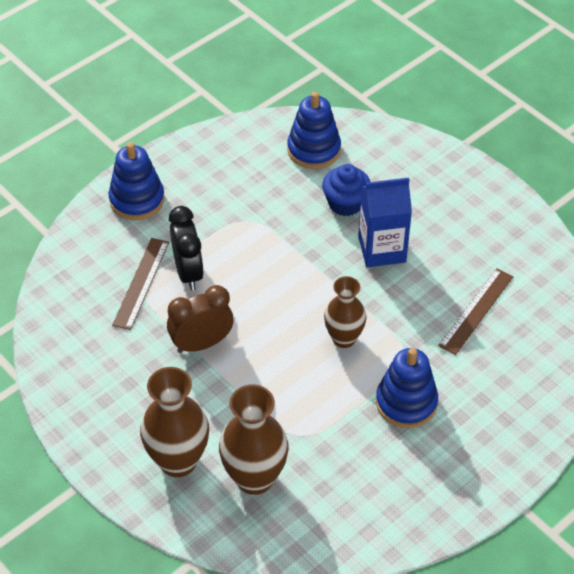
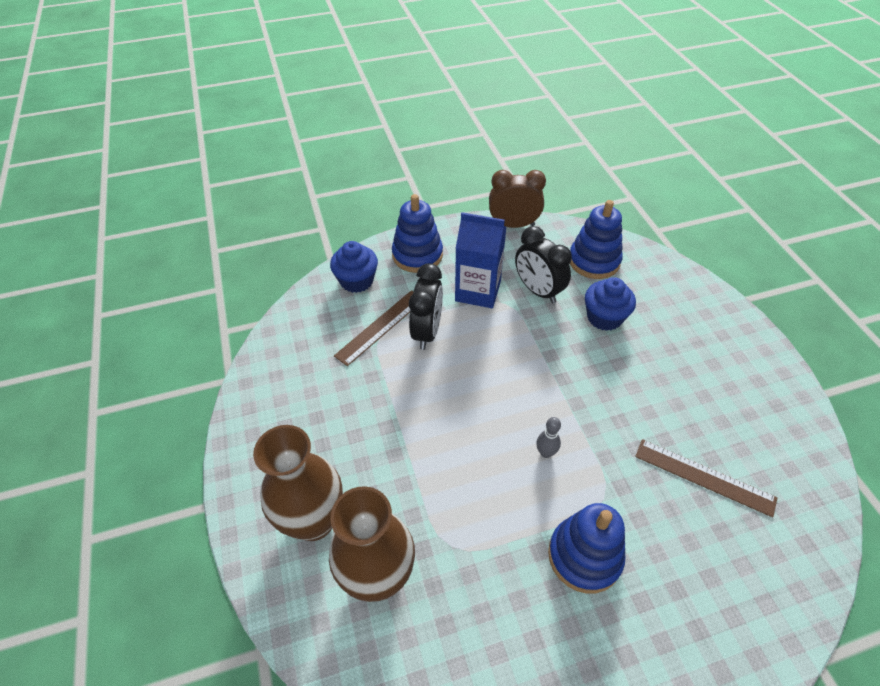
camera: 25 degrees right, 0 degrees up
(90, 246) = (357, 281): none -> blue cupcake
(201, 343) = (403, 404): brown clock -> brown clock (513, 225)
(274, 197) = (538, 291): none -> black clock
(344, 338) = (545, 452): brown vase -> grey bowling pin
(382, 249) = (623, 373): blue carton -> blue carton (478, 291)
(476, 311) = (704, 477): brown ruler -> brown ruler turned 60 degrees clockwise

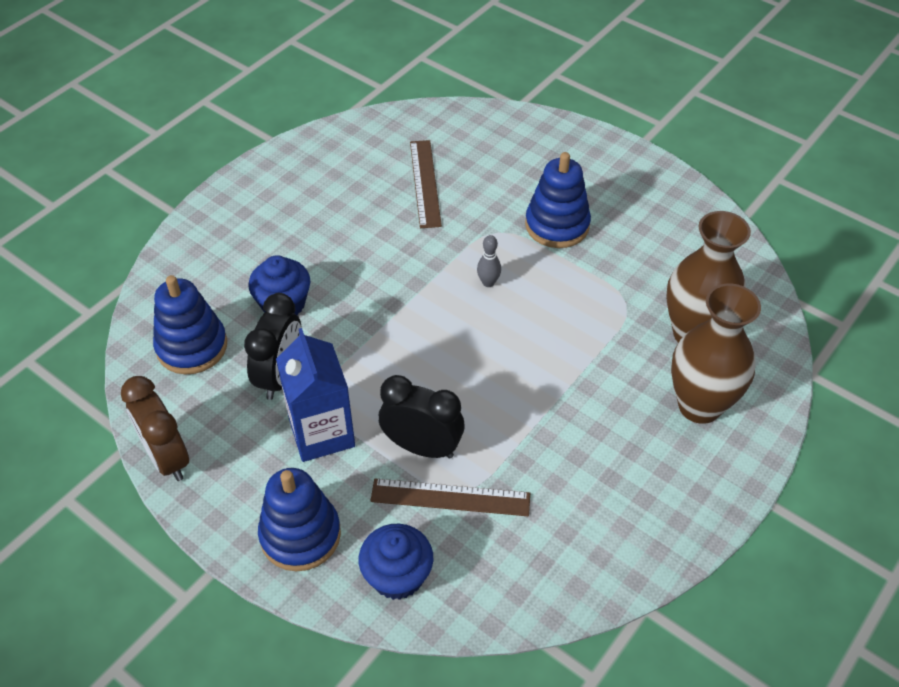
camera: 125 degrees left, 0 degrees up
(427, 332) = (422, 447): black clock -> black clock turned 45 degrees clockwise

